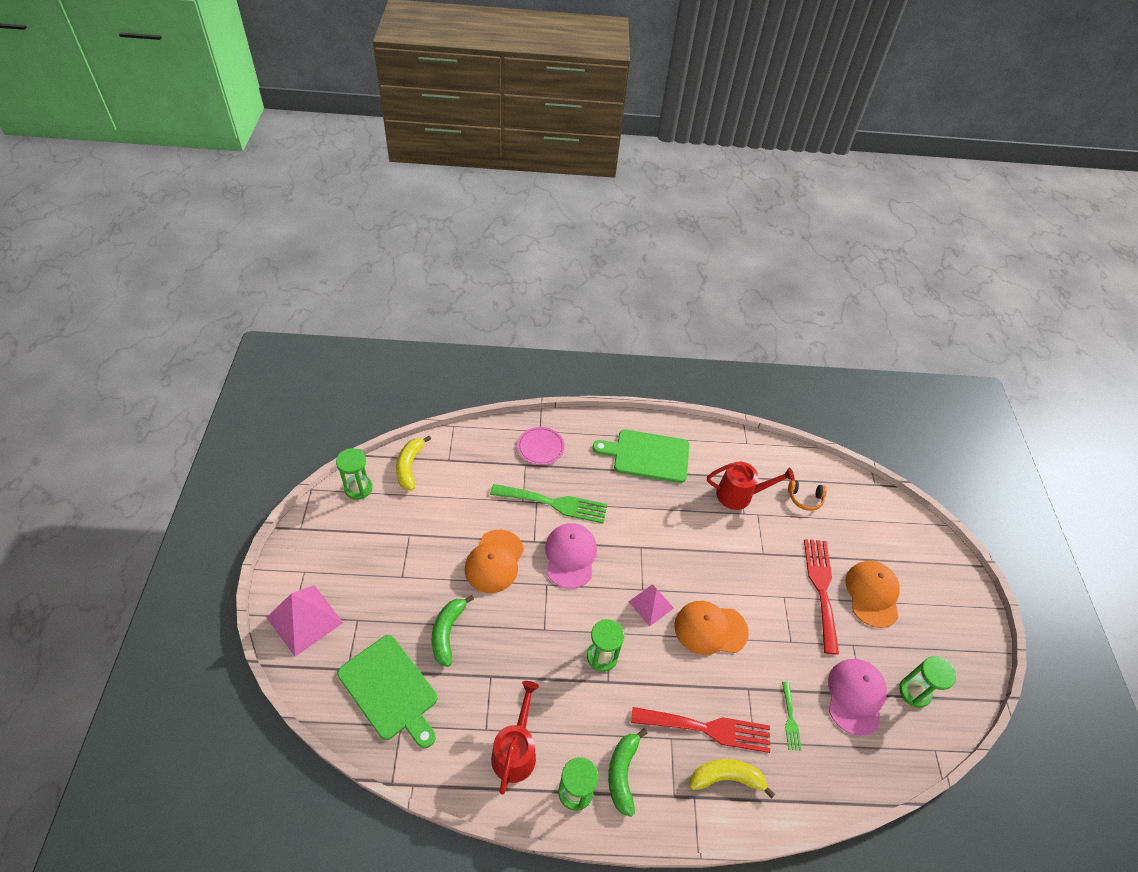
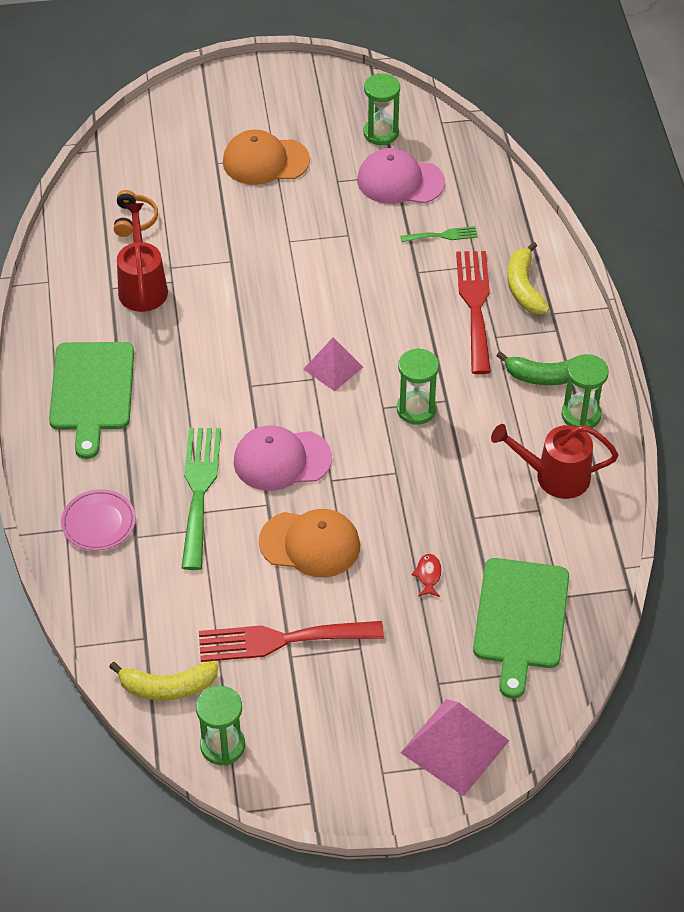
camera: 95 degrees left, 0 degrees up
(390, 690) = (521, 619): green cutting board -> green cutting board turned 150 degrees clockwise
(447, 632) = (428, 575): green banana -> red fish
(710, 629) = (351, 308): orange cap -> none
(821, 589) = (269, 206): red fork -> red fork (281, 640)

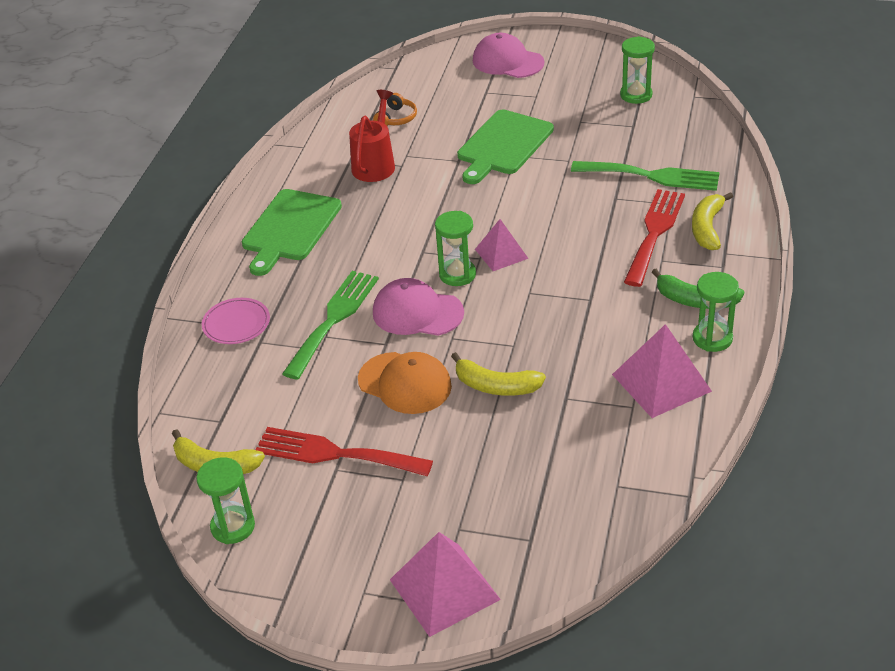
camera: 25 degrees right, 10 degrees down
(265, 161) = (526, 98): orange cap -> none
(400, 181) = (635, 131): pink cap -> pink cap (507, 61)
(401, 523) = (496, 386): none -> yellow banana
(416, 409) = (558, 300): green hourglass -> green hourglass (457, 274)
(428, 575) = (498, 435): red fish -> none
(442, 235) = (652, 176): green fork -> green fork, size x2.05
(521, 619) = (567, 494): green cutting board -> green cutting board (503, 145)
(554, 476) = (661, 382): red watering can -> pink pyramid

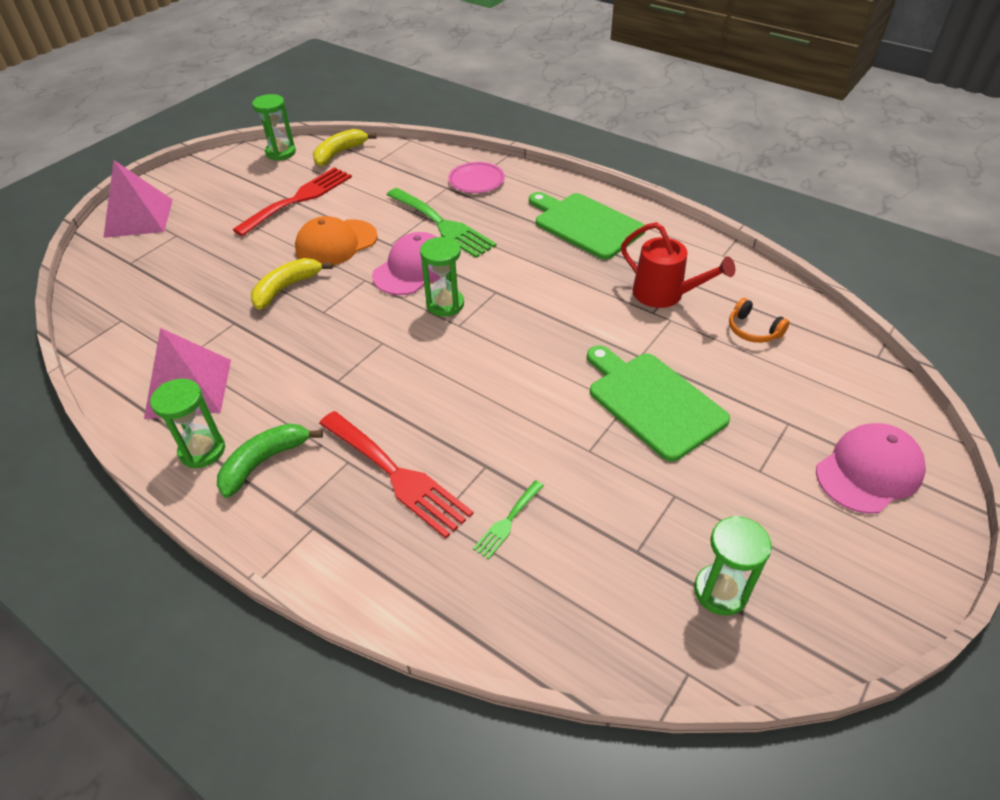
camera: 110 degrees right, 5 degrees up
(501, 253) = (454, 341): pink pyramid -> none
(652, 176) = (507, 522): green fork -> green fork, size x0.49
(707, 228) = (368, 531): yellow banana -> none

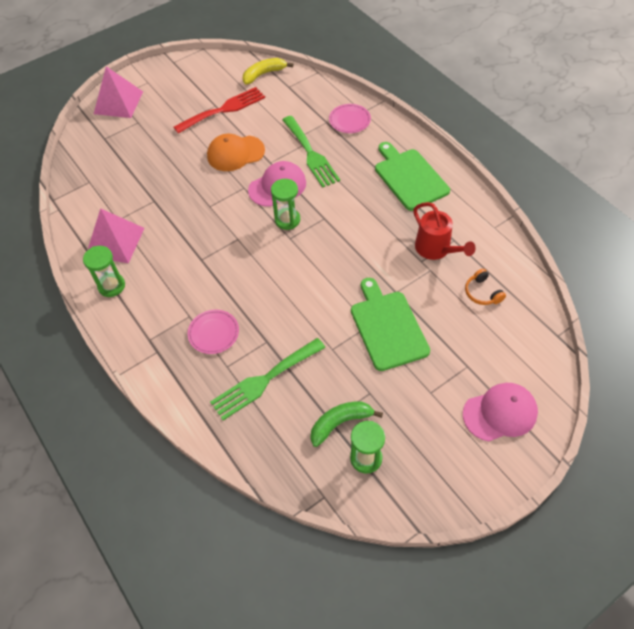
camera: 20 degrees right, 10 degrees up
(264, 462) = (143, 303): green banana -> green banana (340, 423)
(281, 153) = (224, 65): green hourglass -> none
(286, 288) = (193, 182): yellow banana -> none
(397, 475) = (213, 333): red fork -> pink plate
(507, 522) = (264, 380): green fork -> green fork, size x2.05

